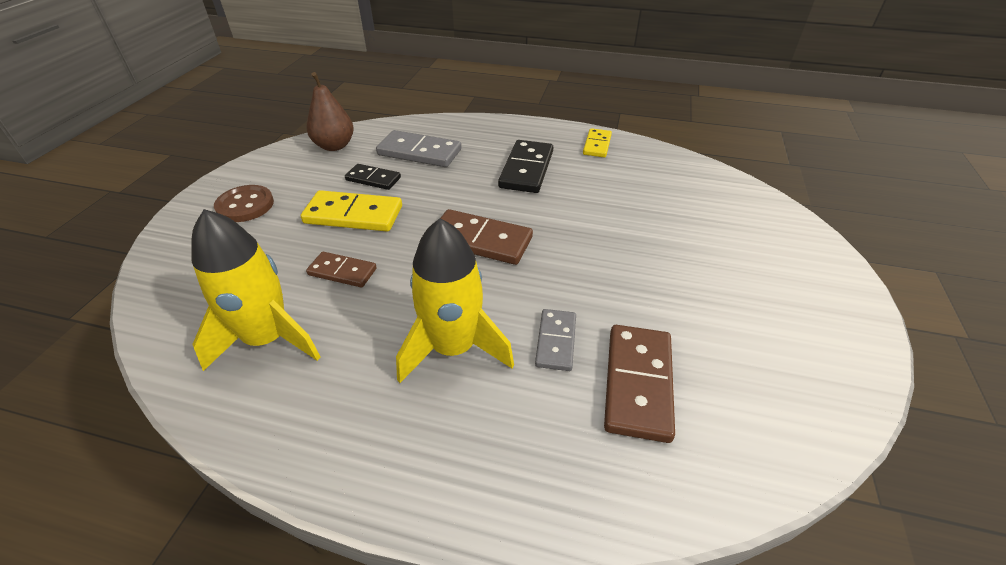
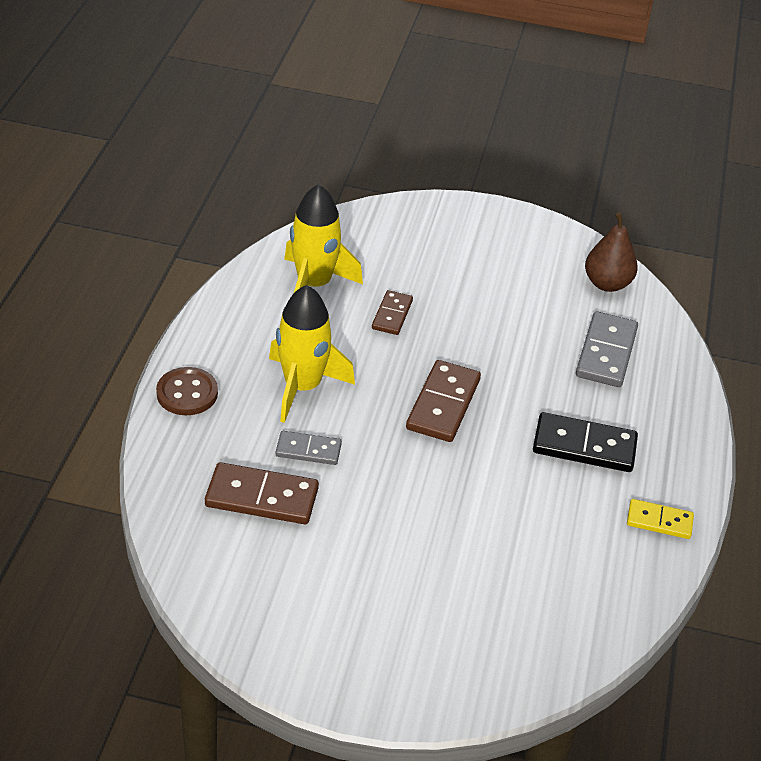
camera: 85 degrees right, 0 degrees up
(245, 205) = (484, 240): brown button -> brown button (187, 393)
(353, 215) = (477, 313): yellow domino -> none
(373, 179) = (543, 320): black domino -> none

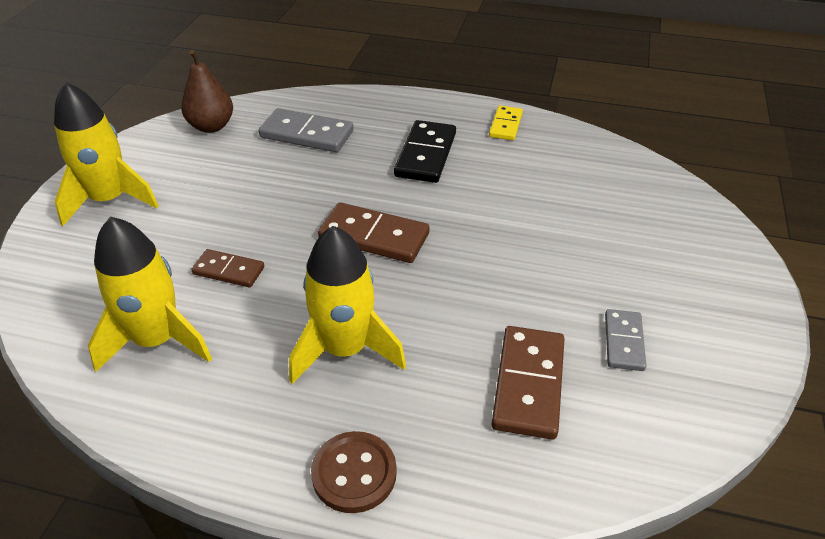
camera: 85 degrees left, 0 degrees up
(308, 450) = (449, 343): grey domino -> grey domino (624, 342)
(479, 235) = (109, 200): none -> yellow rocket

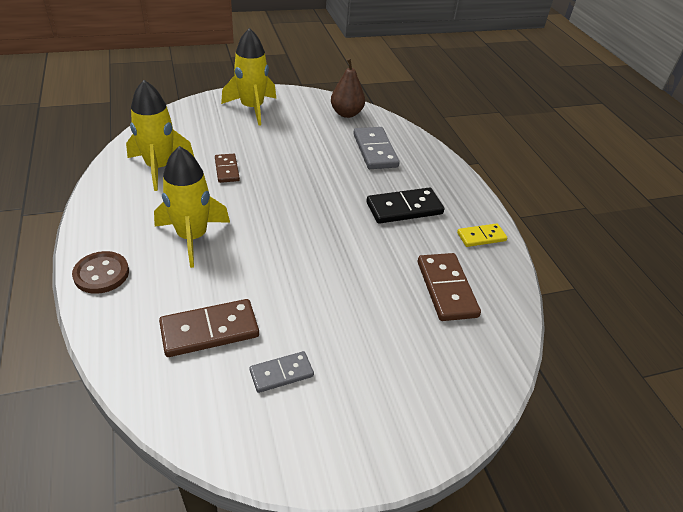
camera: 55 degrees right, 0 degrees up
(374, 236) = (299, 214): brown domino -> brown domino (446, 289)

